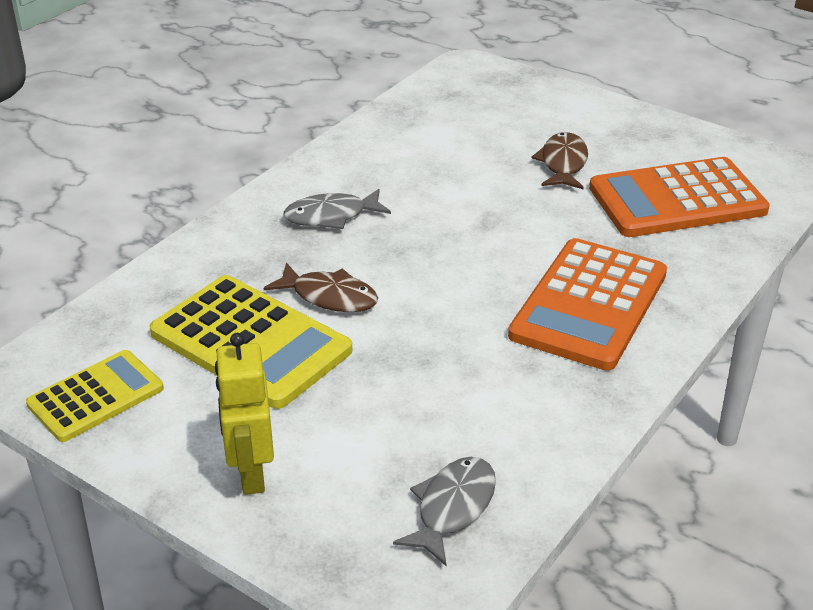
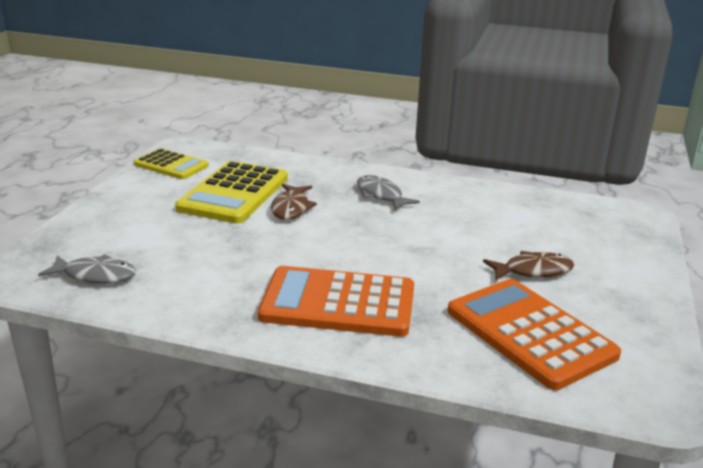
camera: 70 degrees right, 10 degrees down
(251, 472) = (118, 212): yellow robot -> none

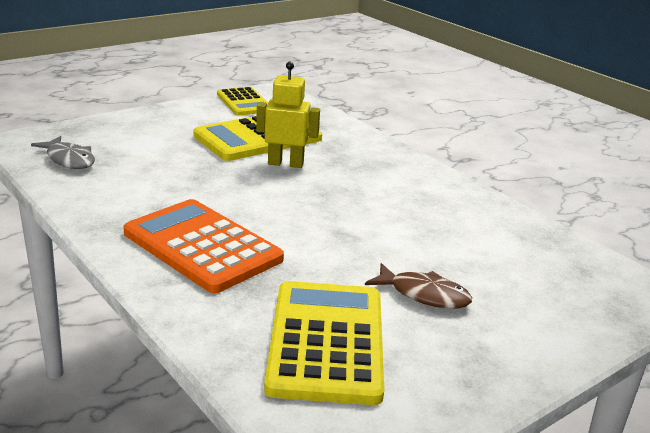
camera: 35 degrees right, 0 degrees up
(291, 208) = (285, 163): brown fish -> yellow robot
(381, 195) = (383, 180): grey fish -> none
(529, 333) = (326, 342): orange calculator -> yellow calculator

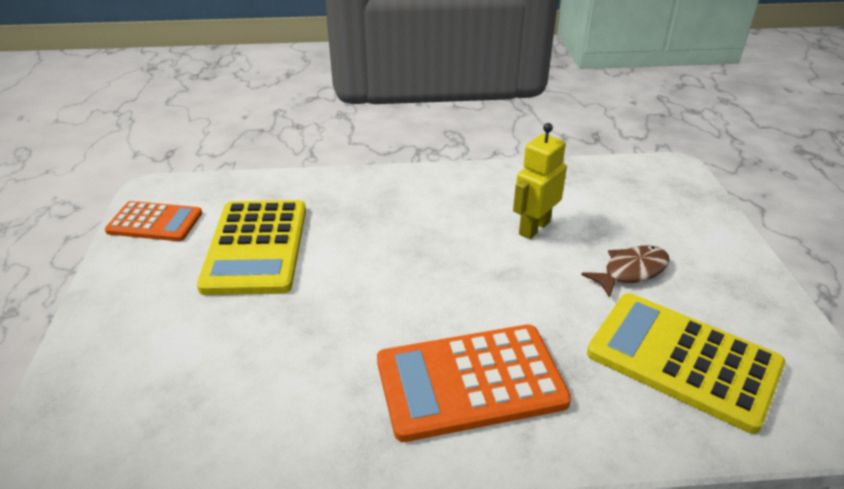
camera: 55 degrees left, 10 degrees up
(69, 160) = (152, 435): grey fish -> none
(244, 102) = (155, 222): yellow calculator -> orange calculator
(285, 163) = (335, 252): yellow robot -> yellow robot (534, 228)

